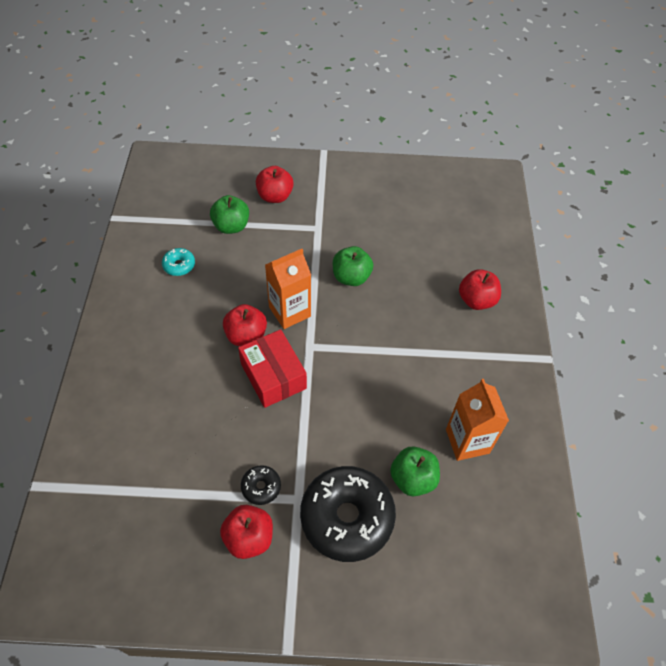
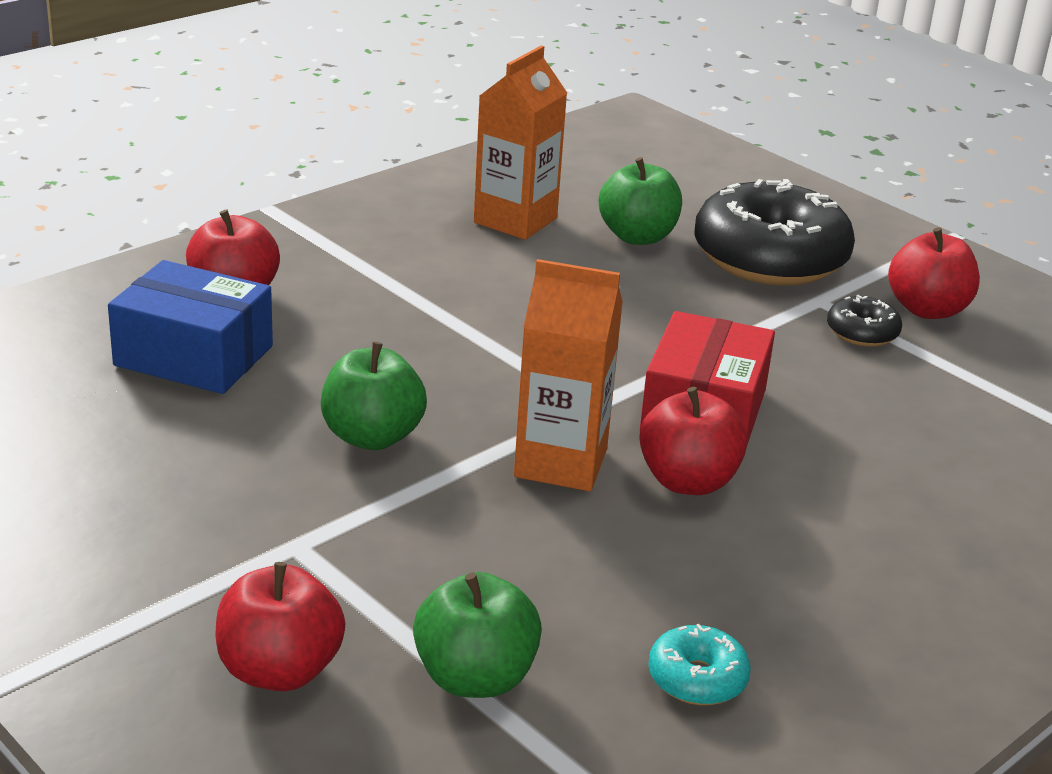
camera: 135 degrees left, 25 degrees down
(441, 265) = (194, 356): none -> blue box

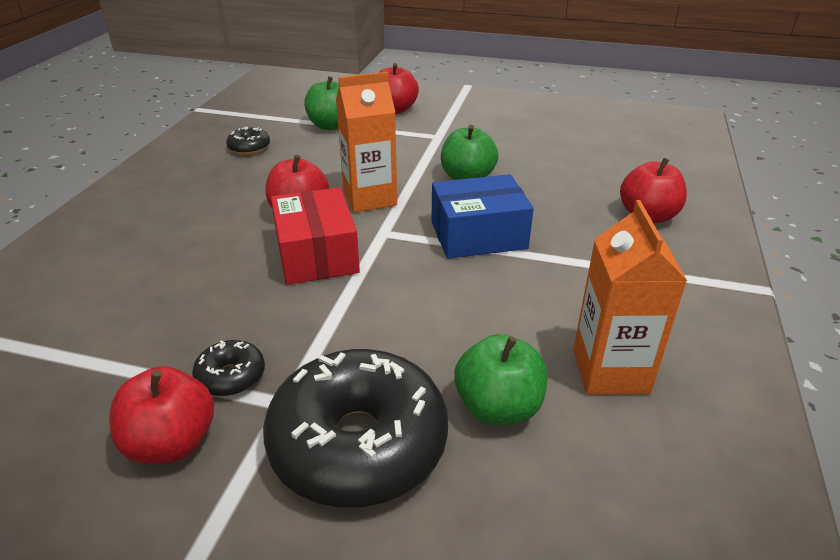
camera: 150 degrees right, 5 degrees up
(194, 356) = (599, 180): blue box -> blue box (478, 235)
(697, 679) = (249, 148): turquoise donut -> black donut

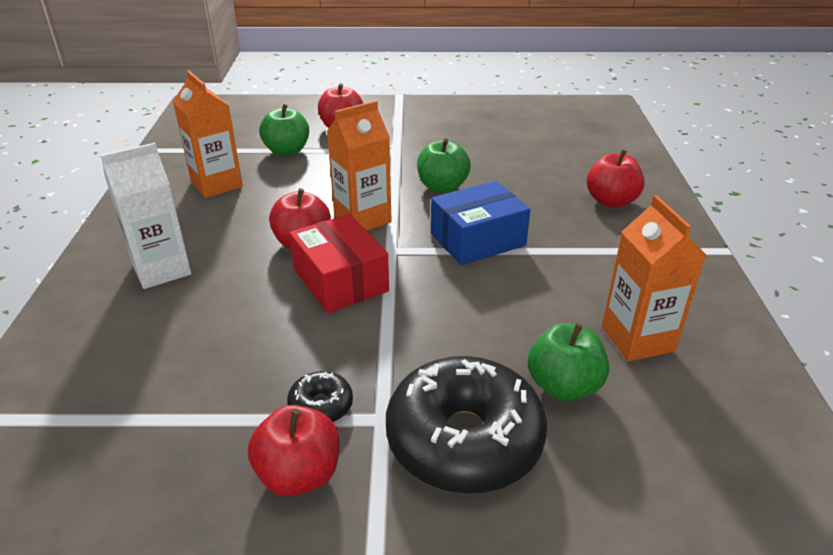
camera: 15 degrees left, 0 degrees up
(157, 218) = (161, 270): none -> white carton
(249, 148) = (216, 184): black donut -> orange carton

